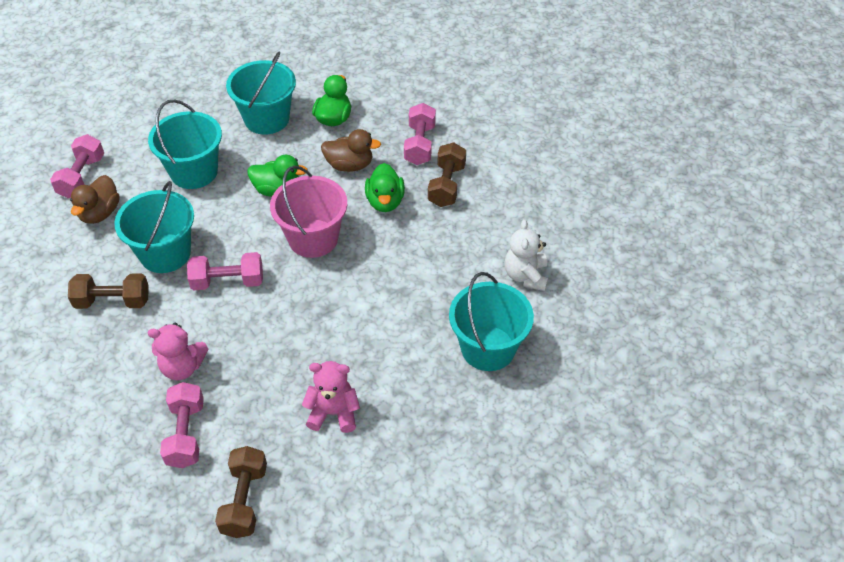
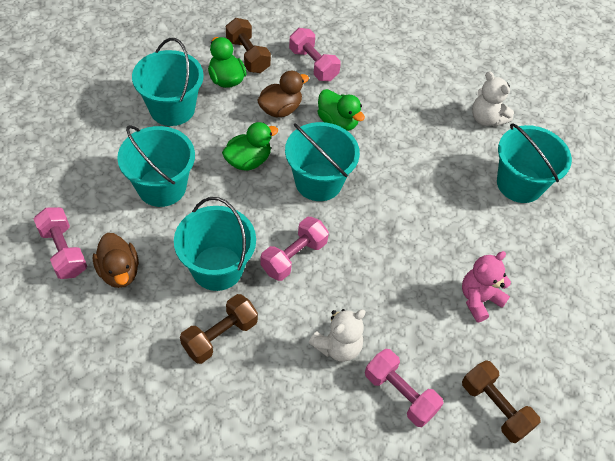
camera: 45 degrees left, 5 degrees up
(182, 367) = (338, 346): pink teddy bear -> white teddy bear
(313, 238) = (318, 182): pink bucket -> turquoise bucket
(446, 185) = (366, 84): brown dumbbell -> brown dumbbell (248, 55)

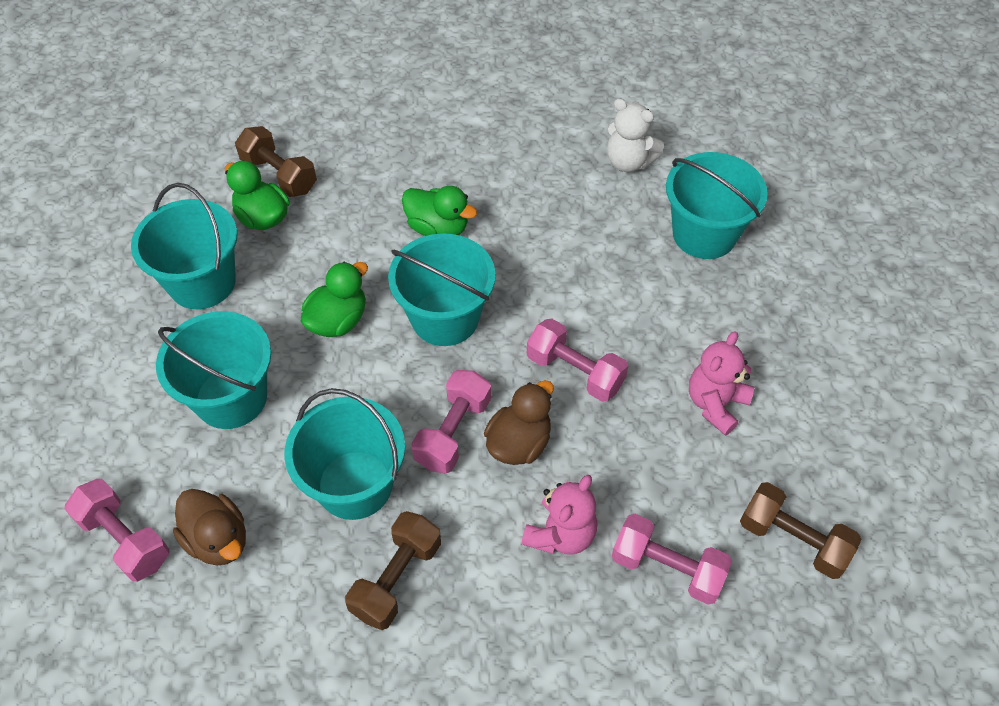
camera: 15 degrees left, 0 degrees up
(280, 109) = (354, 235): brown duck -> brown duck (519, 443)
(313, 64) = (374, 160): pink dumbbell -> pink dumbbell (575, 372)
(338, 346) = (560, 534): white teddy bear -> pink teddy bear

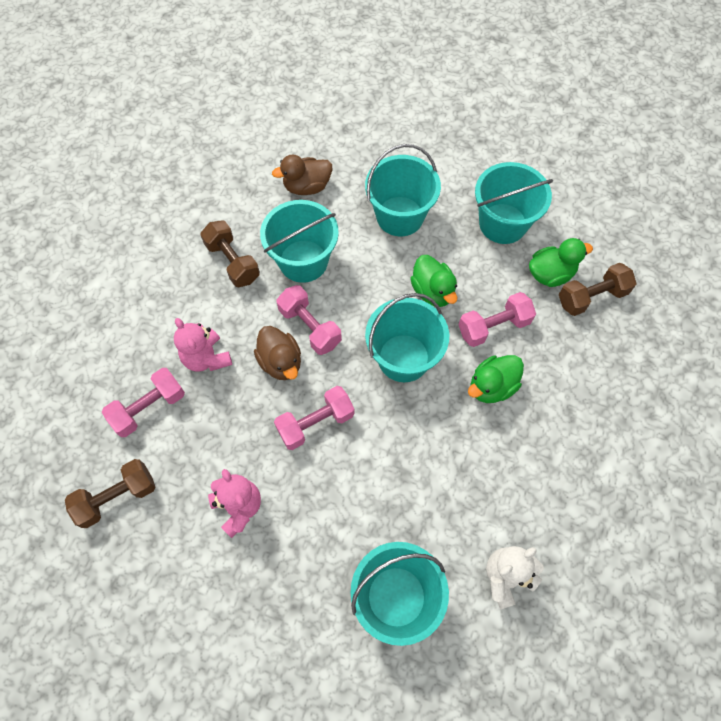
camera: 115 degrees right, 10 degrees up
(125, 539) = (331, 147): pink dumbbell -> pink dumbbell (493, 327)

